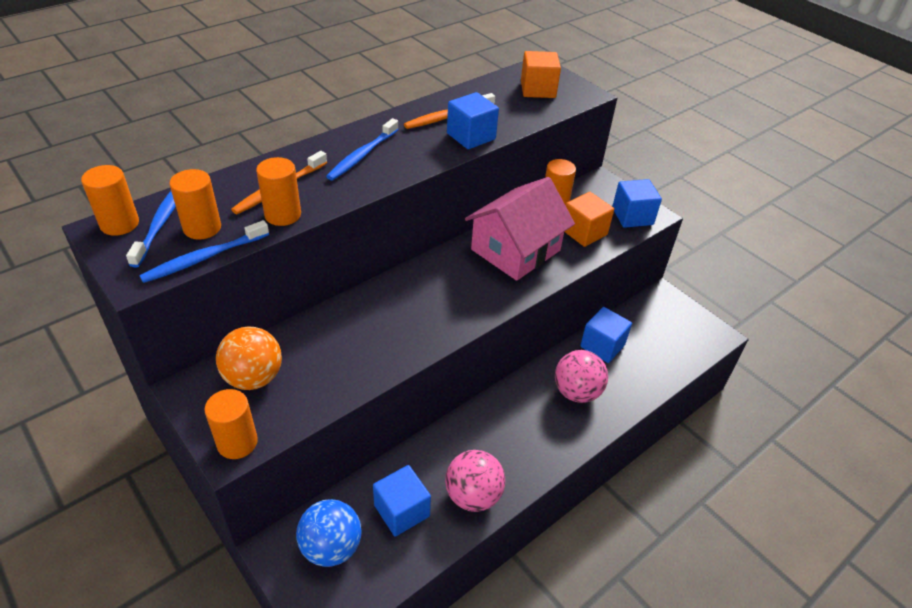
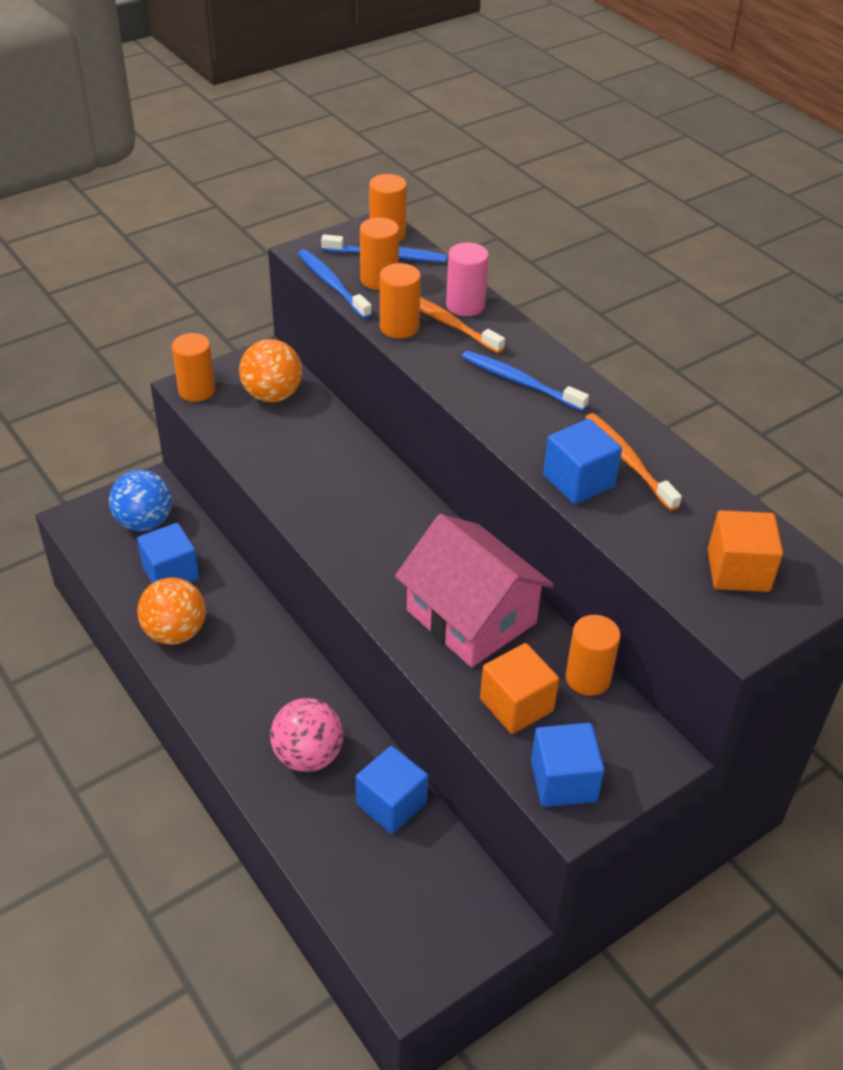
camera: 95 degrees right, 0 degrees up
(254, 179) = (465, 305): none -> pink cylinder
(473, 495) = (175, 632): pink ball -> orange ball

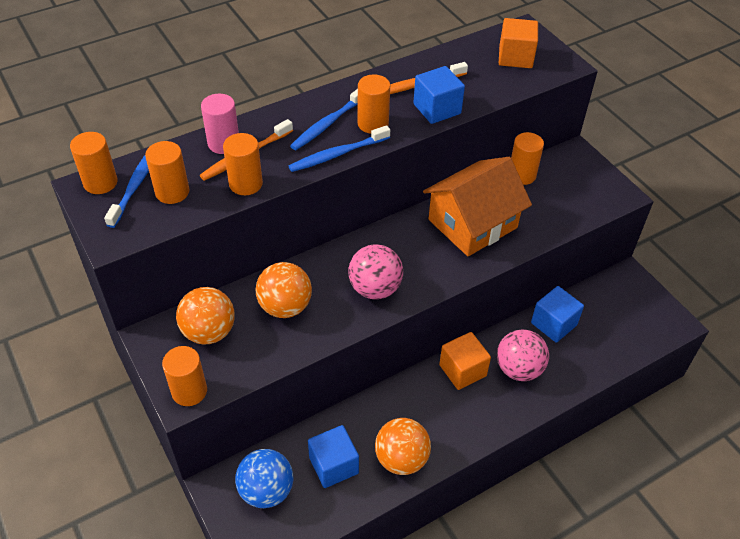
camera: 85 degrees left, 5 degrees up
(310, 447) = (285, 306): none -> orange ball
(332, 284) = (171, 223): blue toothbrush -> blue toothbrush (337, 154)
(342, 521) = (375, 288): none -> pink ball
(471, 616) = (472, 223): pink house -> orange house
(516, 705) = (545, 209): orange cube -> orange cube (462, 370)
(530, 421) = (373, 124): none -> orange cylinder
(563, 781) = (600, 195): blue cube -> none

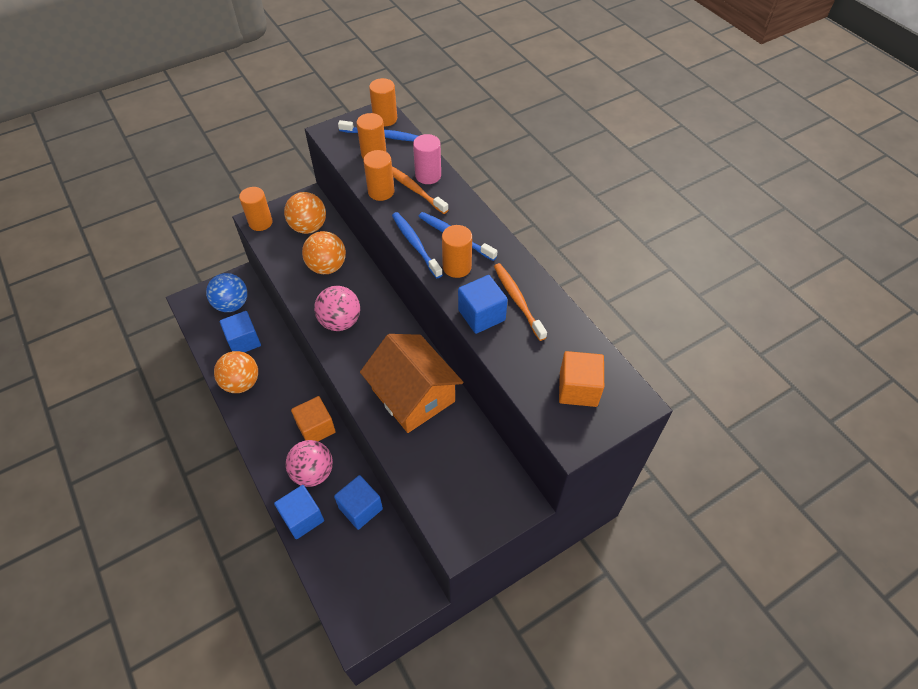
camera: 90 degrees right, 5 degrees up
(522, 175) = (482, 444): orange cylinder -> none
(572, 375) = (302, 518): none -> blue cube

